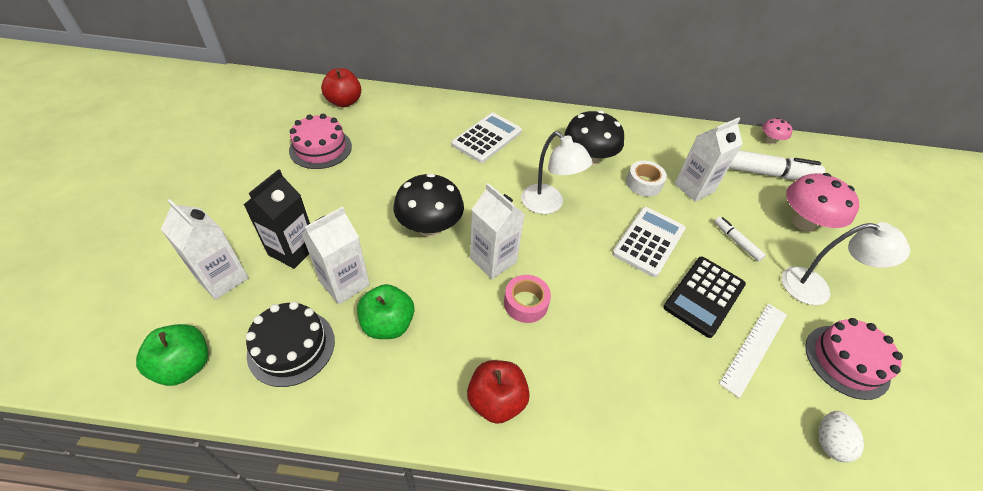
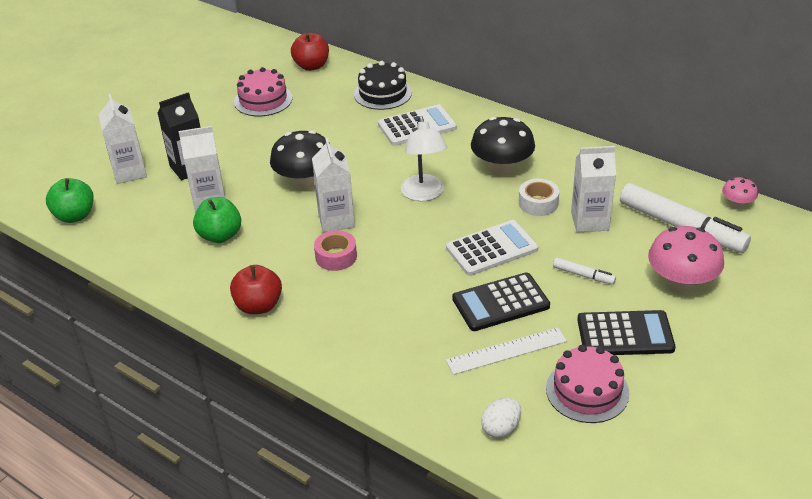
camera: 35 degrees right, 10 degrees down
(291, 347) = (146, 227): black cake -> black cake (382, 93)
(736, 241) = (583, 275): white marker -> white marker turned 120 degrees clockwise
(816, 288) = (625, 334): white lamp -> black calculator

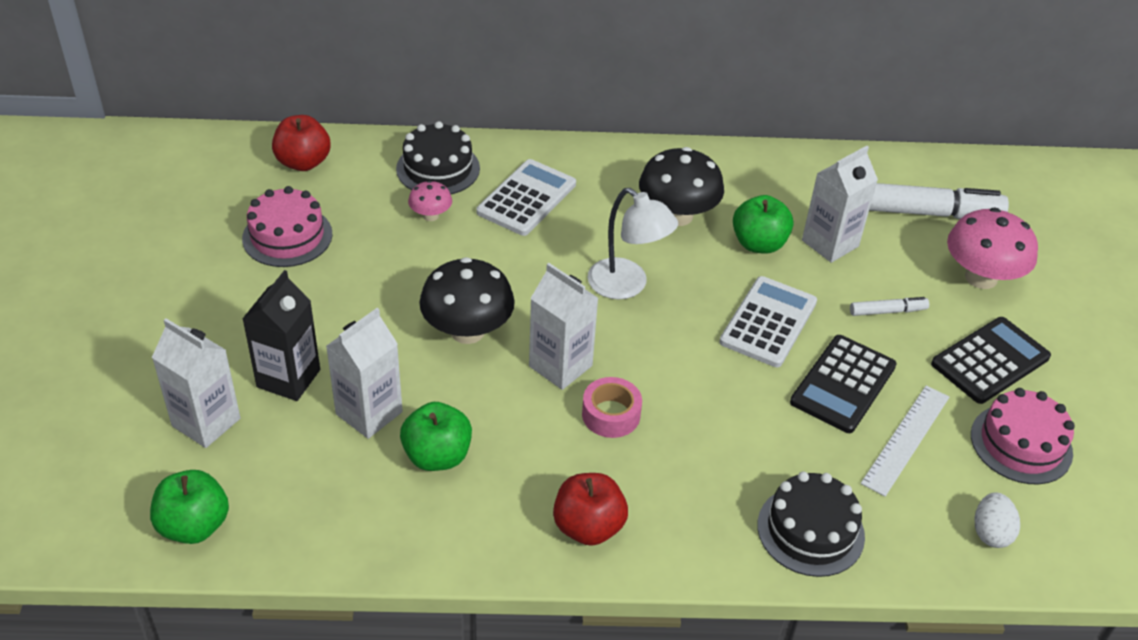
camera: 40 degrees left, 5 degrees up
(383, 369) = (810, 530): none -> black cake
(538, 203) = (758, 244): white tape -> green apple
(737, 204) = (941, 164): pink mushroom -> pink mushroom (431, 215)

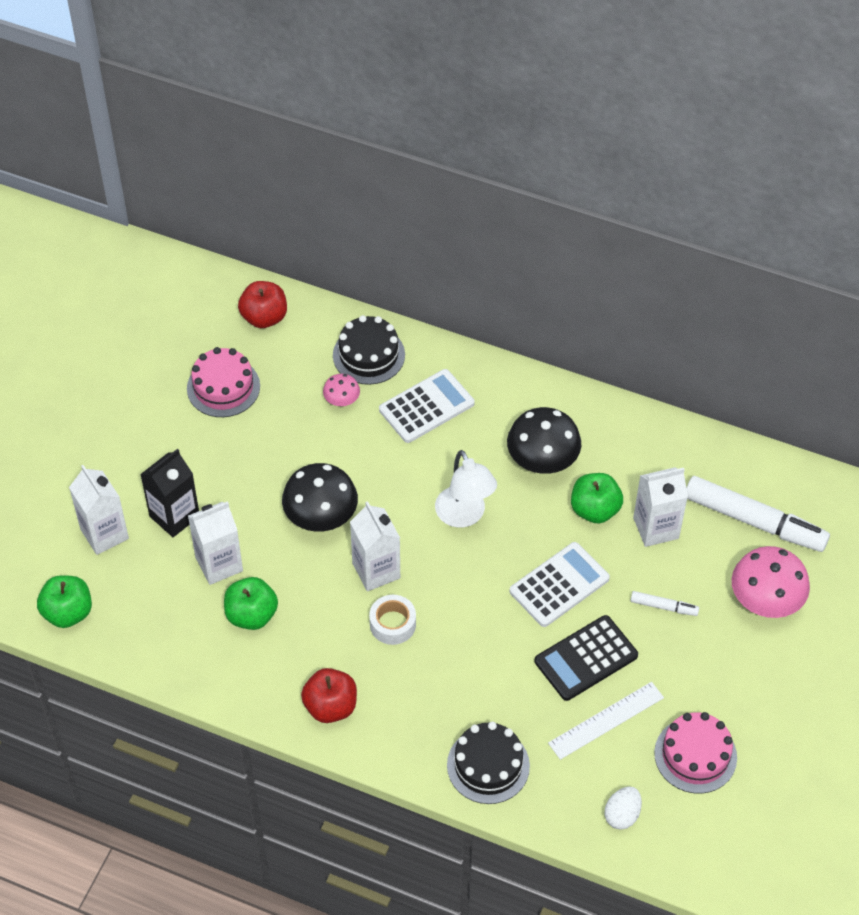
camera: 25 degrees right, 10 degrees up
(611, 415) = (392, 624): pink tape -> white tape
(990, 361) = (720, 678): black calculator -> none

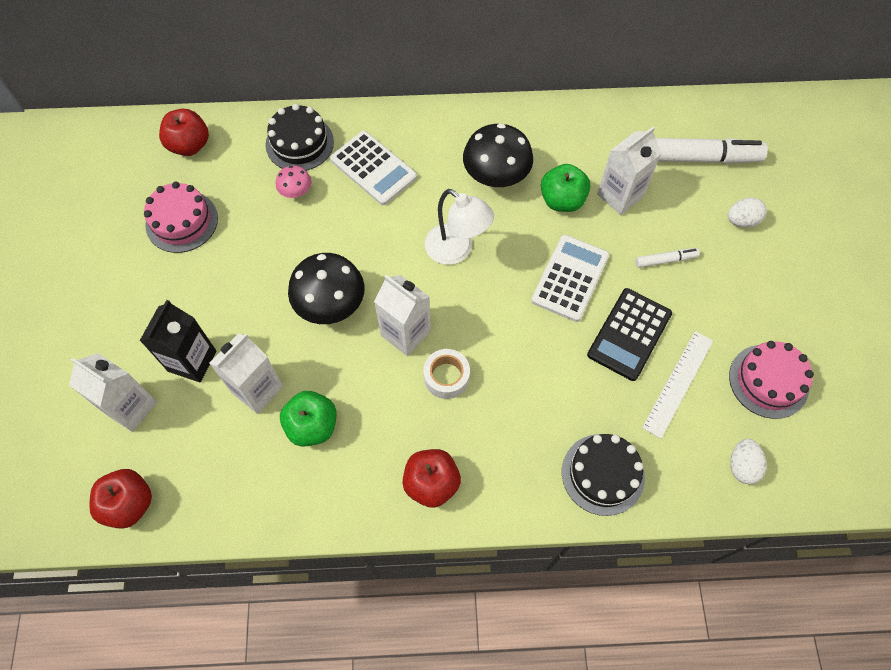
camera: 25 degrees left, 10 degrees up
(68, 612) = (129, 504): green apple -> red apple
(426, 407) = (373, 168): white calculator -> white calculator turned 105 degrees clockwise
(765, 601) = (741, 221): pink mushroom -> white egg

